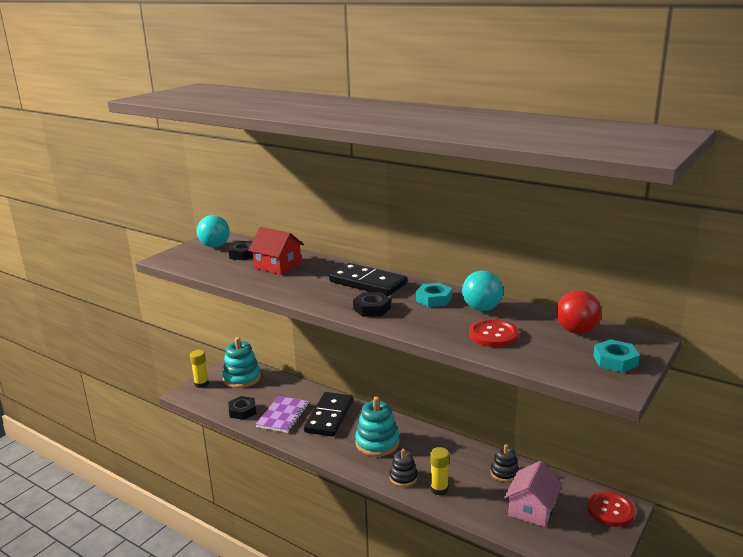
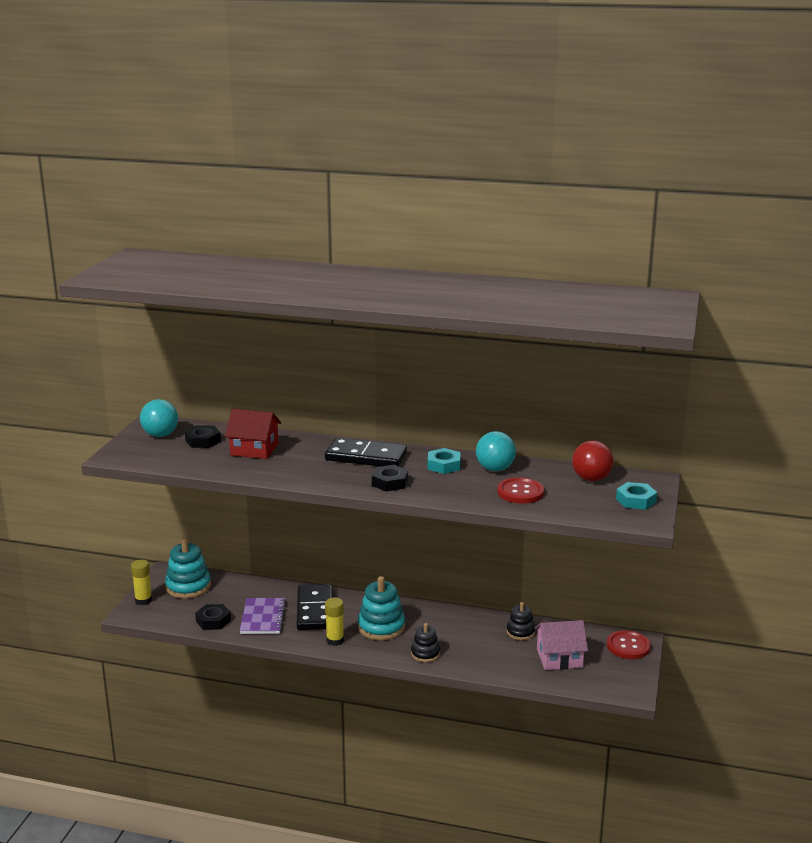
camera: 20 degrees left, 0 degrees up
(439, 489) = (465, 657): yellow glue stick -> yellow glue stick (335, 640)
(532, 509) = (559, 658): pink house -> pink house turned 75 degrees clockwise

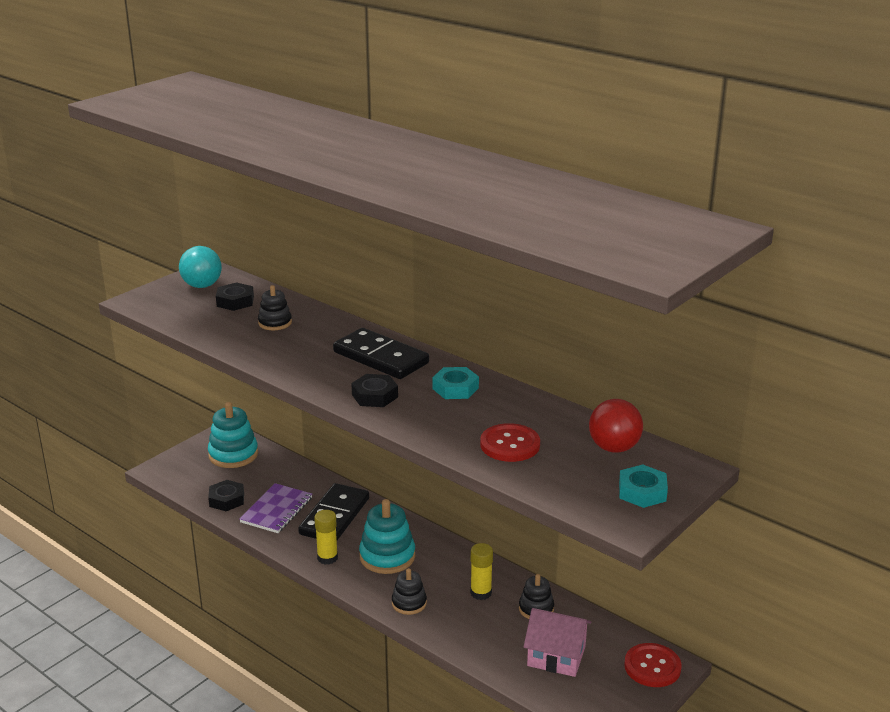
camera: 25 degrees right, 5 degrees up
(143, 600) = (180, 458): yellow glue stick -> yellow glue stick (481, 593)
(254, 449) = (275, 323): red house -> black stacking toy
(495, 469) = (510, 407): turquoise ball -> none

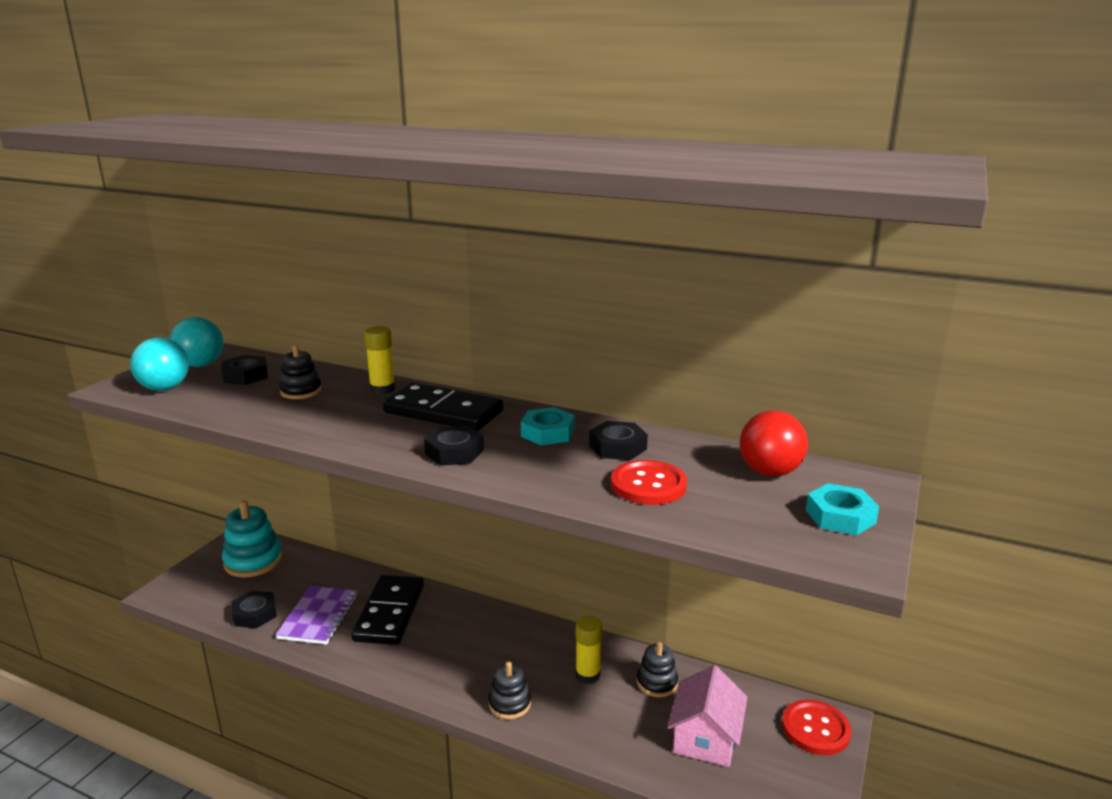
camera: 15 degrees left, 5 degrees down
(171, 306) = (164, 388): none -> turquoise ball
(327, 558) = (394, 664): yellow glue stick -> yellow glue stick (382, 389)
(387, 556) = (465, 650): turquoise stacking toy -> none
(504, 409) = (617, 447): none -> black nut
(556, 656) = (705, 738): pink house -> pink house turned 75 degrees counterclockwise

